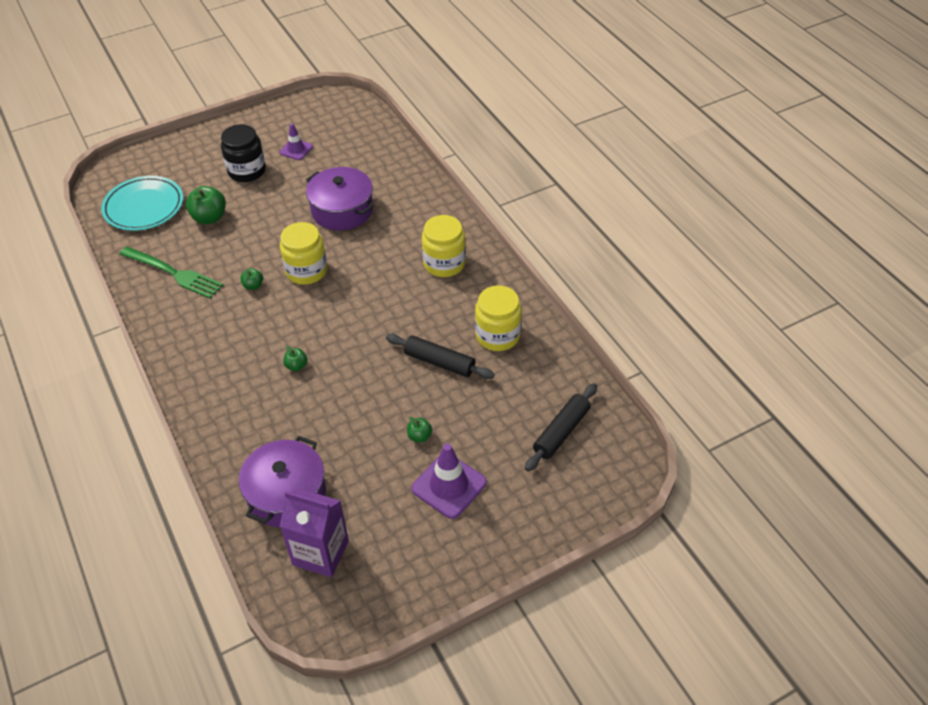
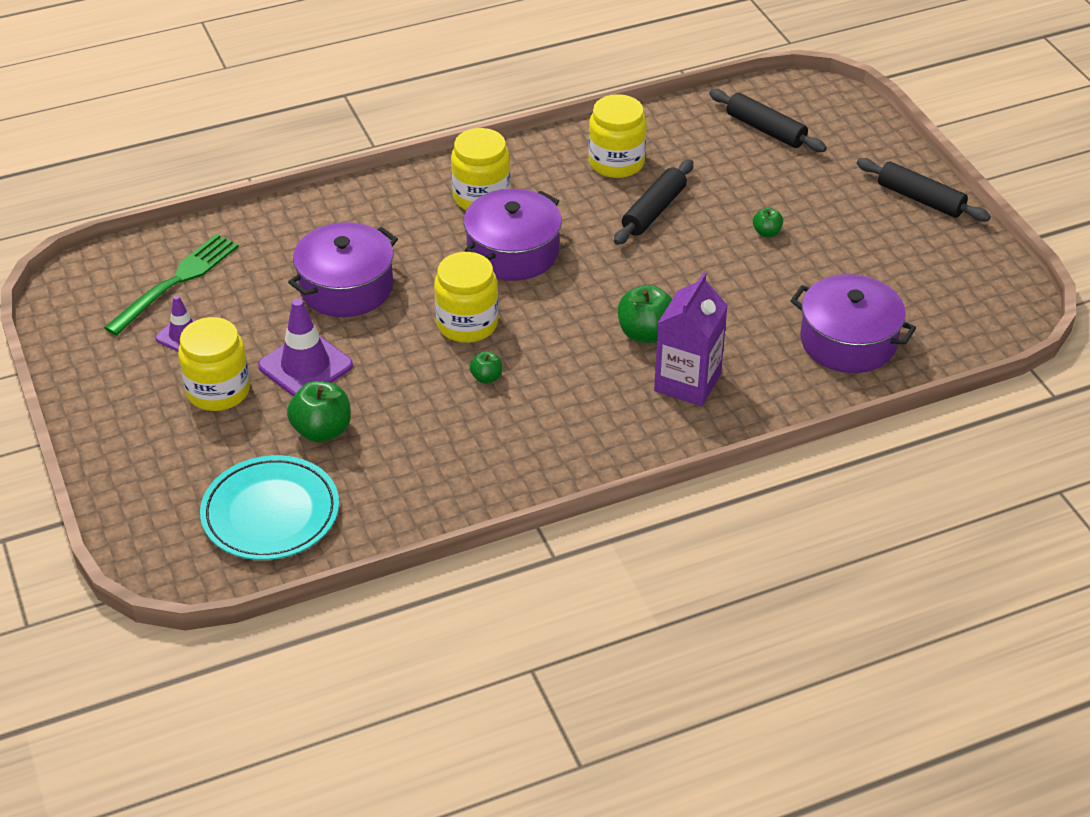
camera: 85 degrees left, 5 degrees down
(173, 273) = (441, 466): green fork -> green fork (176, 282)
(247, 171) = (218, 391): black jar -> yellow jar
(296, 366) = (646, 333): green apple -> green apple, size x1.86
(320, 553) = (927, 314): purple carton -> purple carton (687, 382)
(383, 286) = (513, 252): none -> purple pot
(449, 485) = (836, 214): purple traffic cone -> purple traffic cone (305, 366)
(478, 551) = (920, 199): none -> black rolling pin

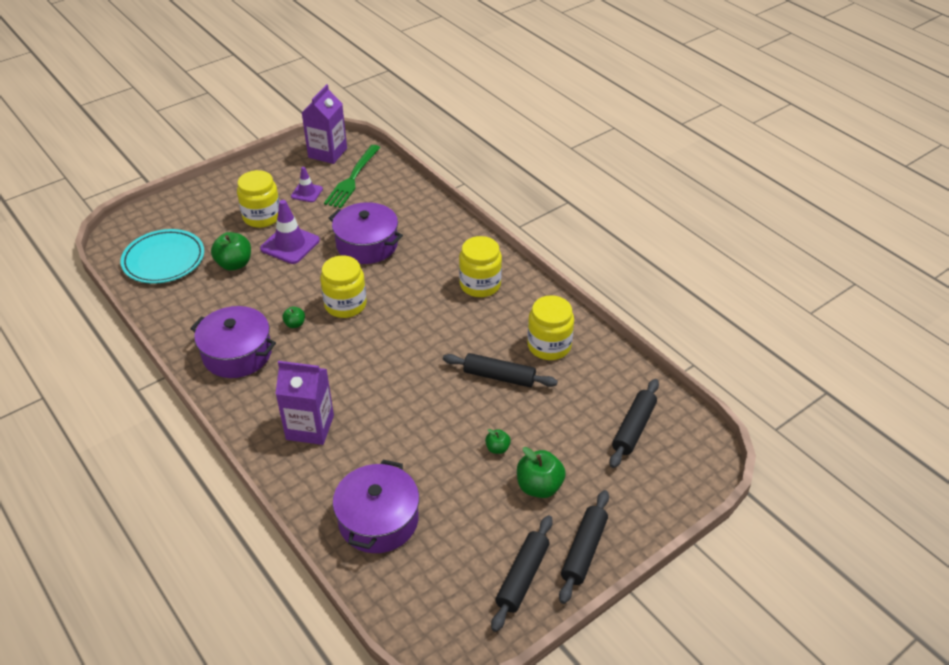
camera: 75 degrees right, 0 degrees up
(88, 301) = (327, 153): none -> purple carton
(176, 282) = (352, 178): green fork -> green fork turned 90 degrees clockwise
(513, 252) = (426, 311): purple pot -> purple pot (237, 354)
(646, 333) = (358, 396): green apple -> green apple (539, 486)
(945, 247) = (522, 577): none -> black rolling pin

